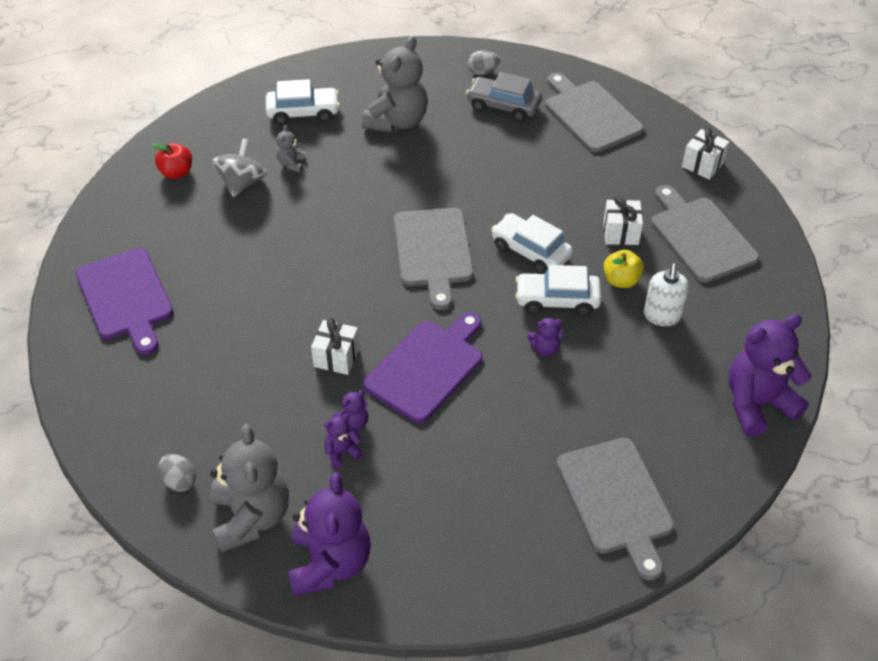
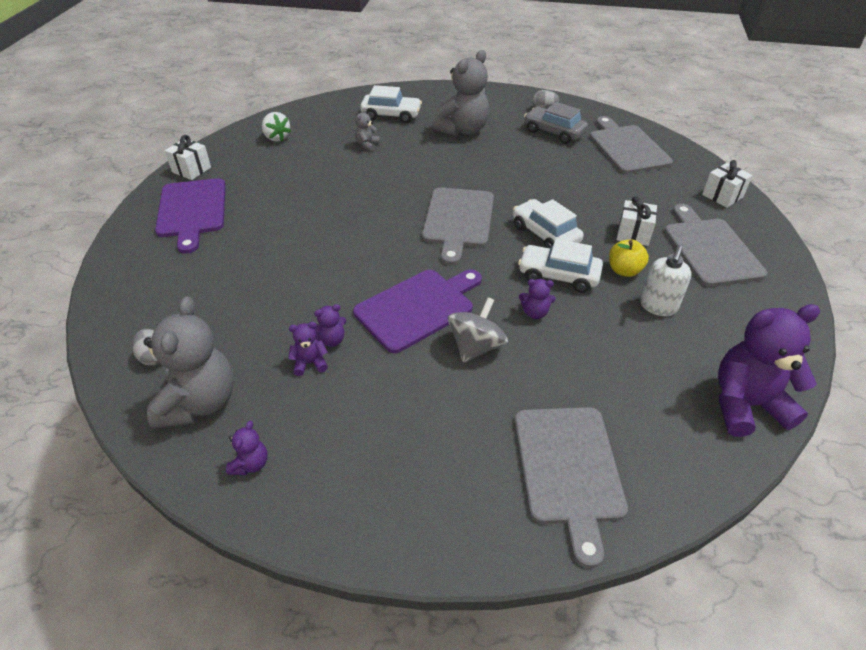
camera: 15 degrees right, 5 degrees down
(176, 172) = (277, 138): red apple -> white strawberry
(242, 183) = (323, 151): grey spinning top -> grey spinning top (476, 347)
(330, 563) = (250, 464): purple teddy bear -> purple teddy bear, size x0.44
(336, 357) = (340, 284): white gift -> white gift (191, 170)

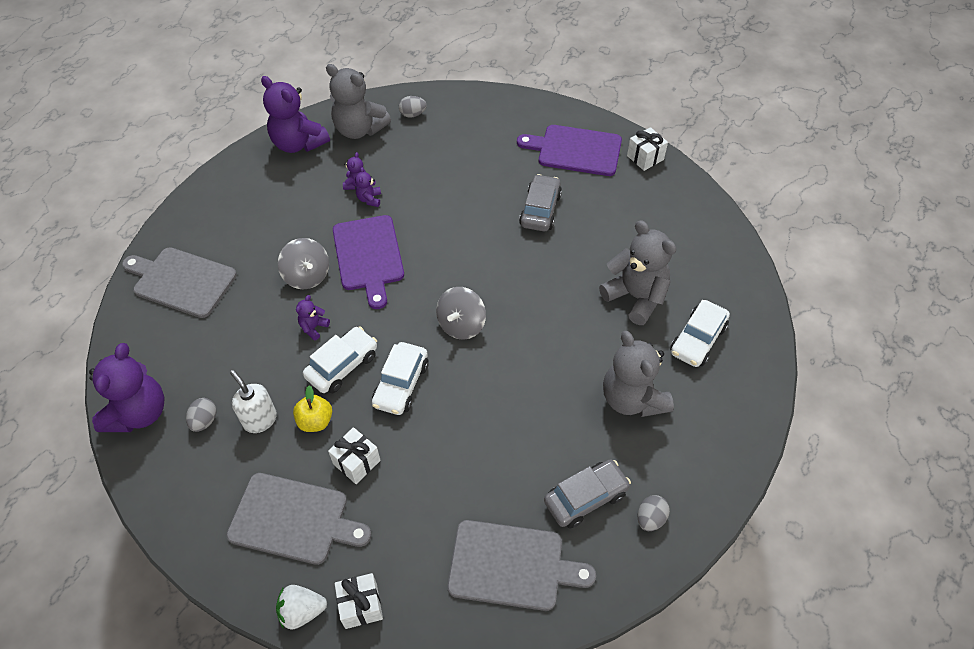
camera: 115 degrees right, 10 degrees up
(250, 464) = (298, 143): purple teddy bear -> purple teddy bear, size x2.25
(277, 138) = (683, 227): white strawberry -> white strawberry (302, 611)
(290, 212) = (540, 210): none -> grey car
(367, 145) = (636, 297): grey teddy bear -> grey teddy bear, size x2.25
(458, 220) = (461, 325): grey cutting board -> grey spinning top
(545, 234) = (401, 384): white car -> white car turned 120 degrees clockwise
(698, 345) = (204, 421): none -> grey egg

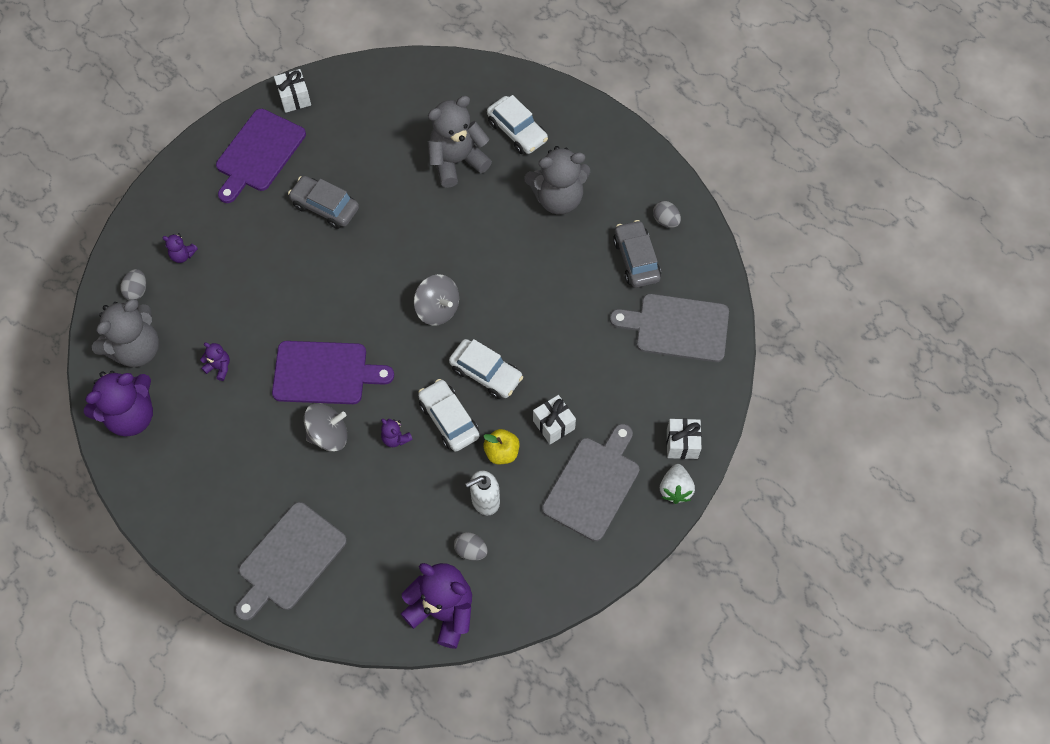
camera: 75 degrees left, 10 degrees up
(369, 199) = (247, 358): purple teddy bear -> purple teddy bear (182, 255)
(511, 565) = (677, 327): grey cutting board -> grey cutting board turned 105 degrees counterclockwise

